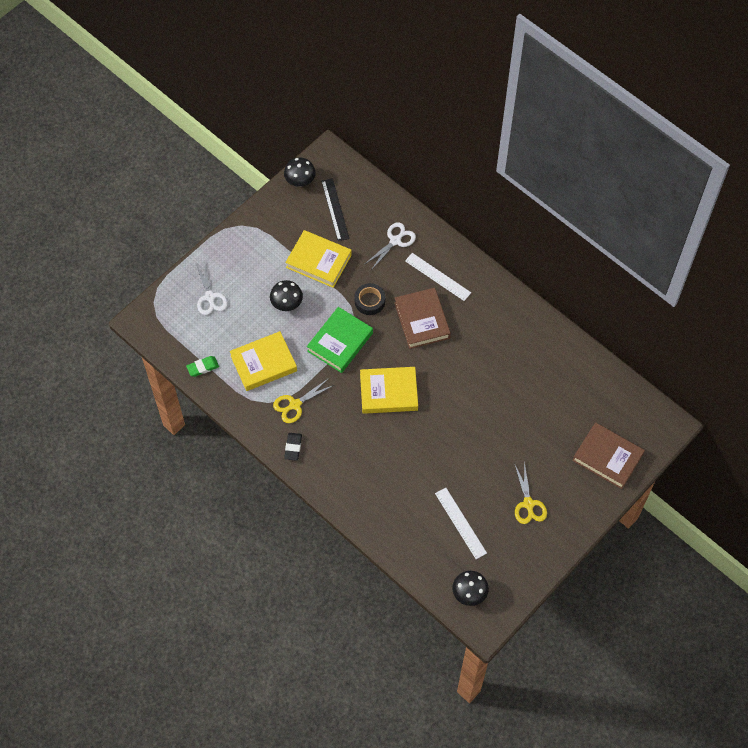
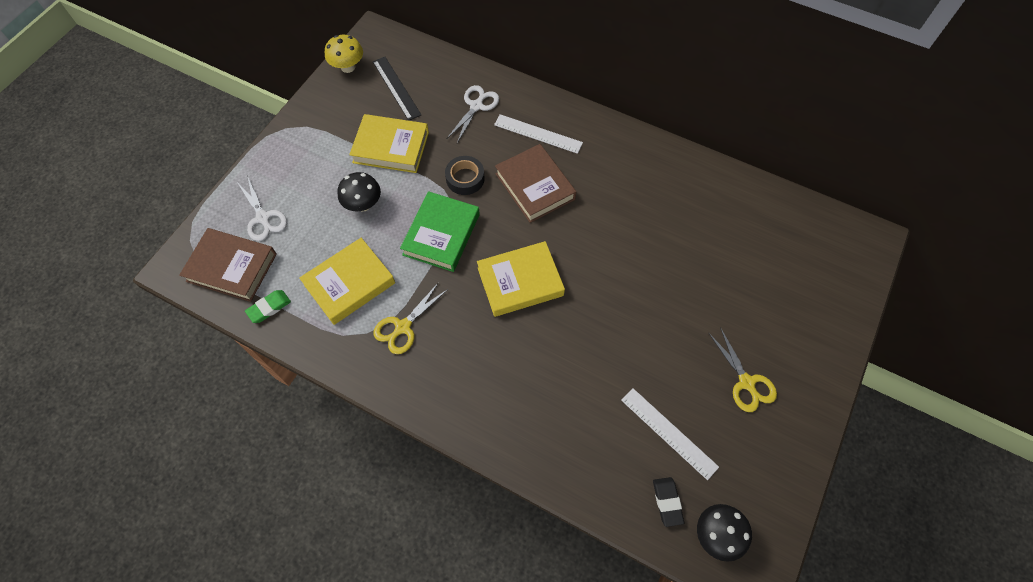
camera: 15 degrees left, 0 degrees up
(293, 447) = (414, 385): black eraser -> black eraser (667, 502)
(300, 181) = (348, 67): black mushroom -> yellow mushroom
(607, 457) = (818, 296): brown book -> brown book (232, 267)

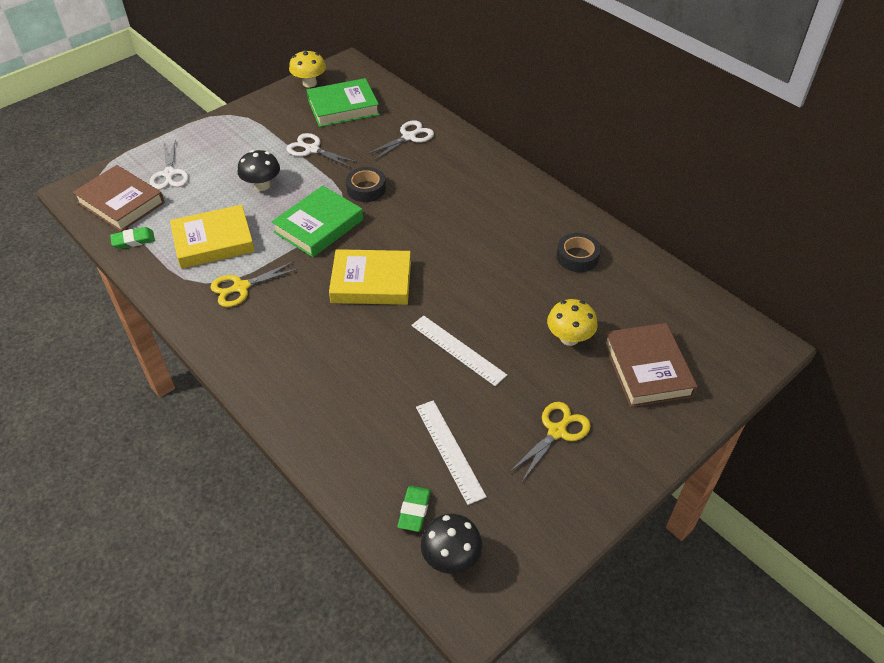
camera: 20 degrees right, 15 degrees down
(391, 147) = (312, 149): yellow book -> white scissors
(396, 88) = (343, 107): black ruler -> green book
(535, 186) = (429, 211): brown book -> brown book (647, 369)
(538, 134) = (455, 171): white ruler -> white ruler (458, 350)
(667, 502) = (414, 510): black eraser -> green eraser
(686, 197) = (577, 257): none -> black tape
(715, 285) = (569, 338): none -> yellow mushroom
(746, 382) = (557, 432): yellow scissors -> yellow scissors turned 135 degrees counterclockwise

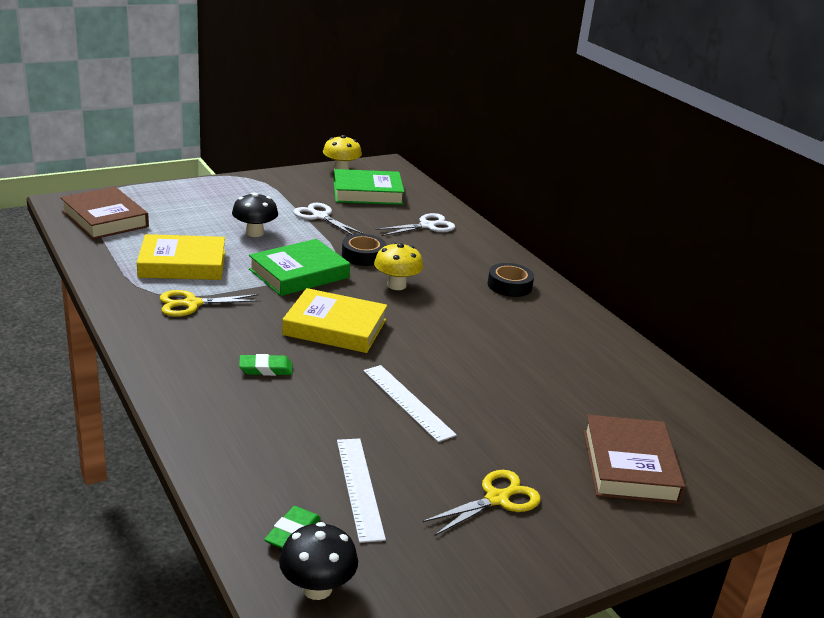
camera: 10 degrees right, 20 degrees down
(133, 240) = (101, 248): green eraser -> green eraser (266, 369)
(169, 174) = (165, 207): white scissors -> none
(569, 338) = (543, 419): yellow mushroom -> yellow mushroom (396, 285)
(577, 257) = (578, 353): black tape -> black tape (509, 285)

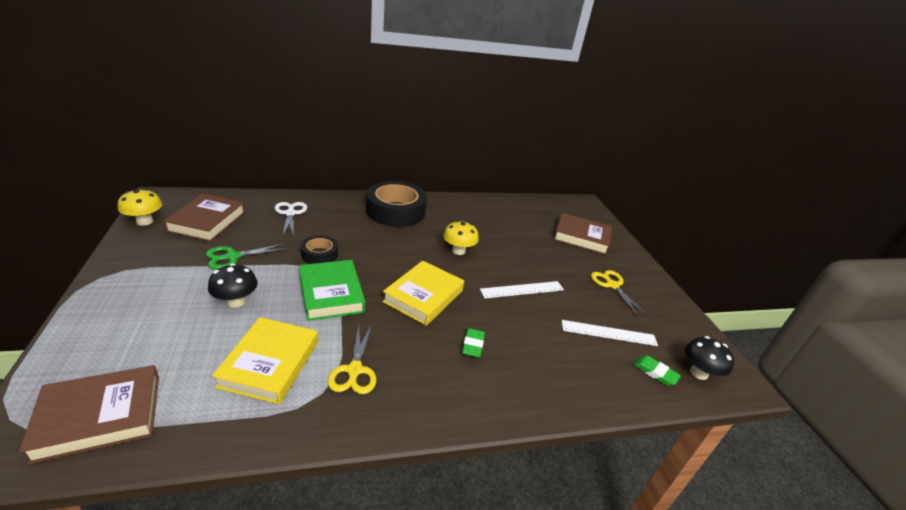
camera: 75 degrees left, 5 degrees up
(320, 217) = (233, 257): white scissors -> green scissors
(367, 193) = (207, 221): green book -> brown book
(396, 285) = (374, 252): yellow mushroom -> yellow mushroom (458, 251)
(509, 285) = (395, 211): black tape -> black tape, size x1.98

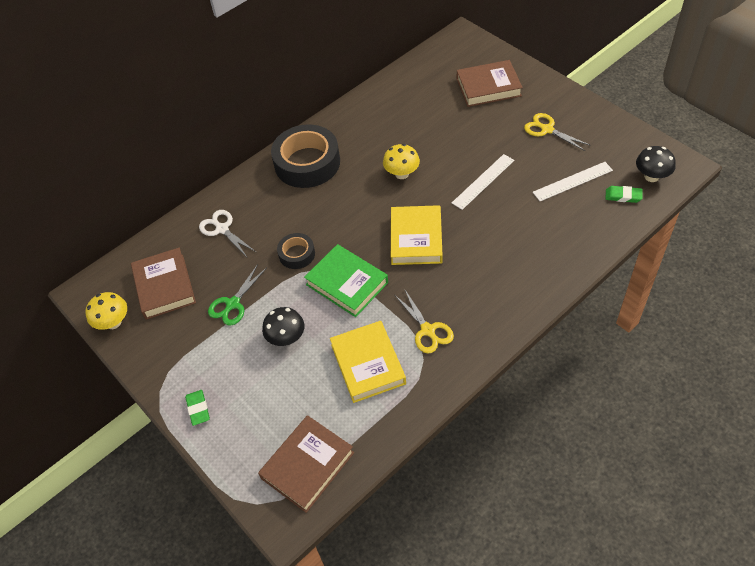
camera: 20 degrees left, 20 degrees up
(473, 345) = (487, 257): green eraser -> green eraser (198, 409)

